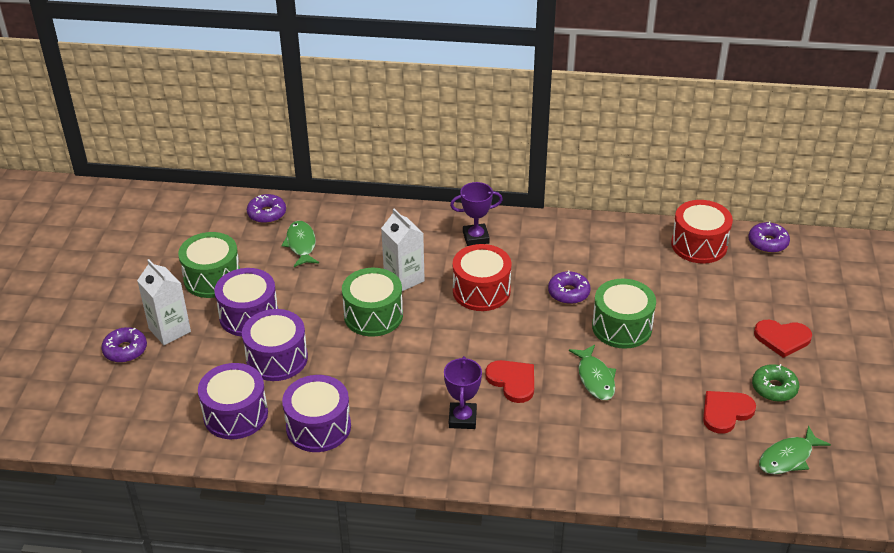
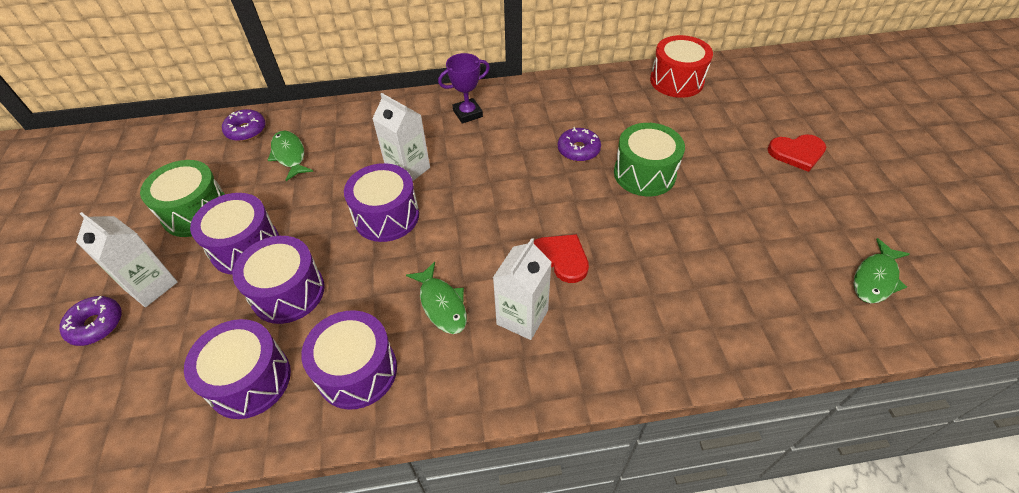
camera: 15 degrees left, 10 degrees up
(373, 315) = (386, 216): green drum -> purple drum
(462, 418) = (522, 317): purple trophy -> white carton
(481, 291) = (492, 166): red drum -> none
(595, 378) = (643, 235): green fish -> green fish (441, 304)
(725, 412) = (788, 242): red heart -> none
(768, 243) = (734, 67): purple donut -> none
(774, 388) = (818, 205): green donut -> none

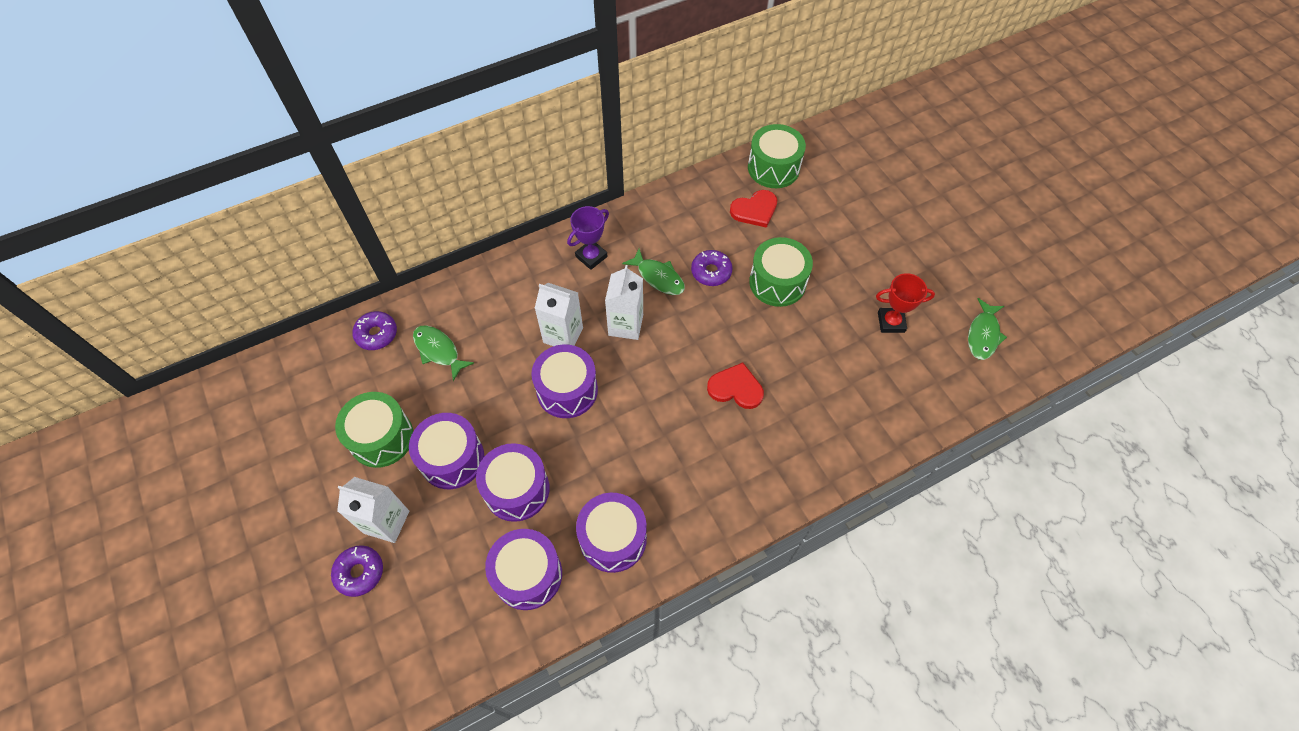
camera: 20 degrees left, 10 degrees up
(441, 304) = (655, 460): green fish -> green fish (658, 277)
(522, 317) = (725, 451): white carton -> white carton (625, 325)
(676, 81) = (773, 168): red drum -> green drum
(762, 239) = (891, 322): none -> red trophy
(797, 153) = (898, 226): red heart -> red heart (755, 210)

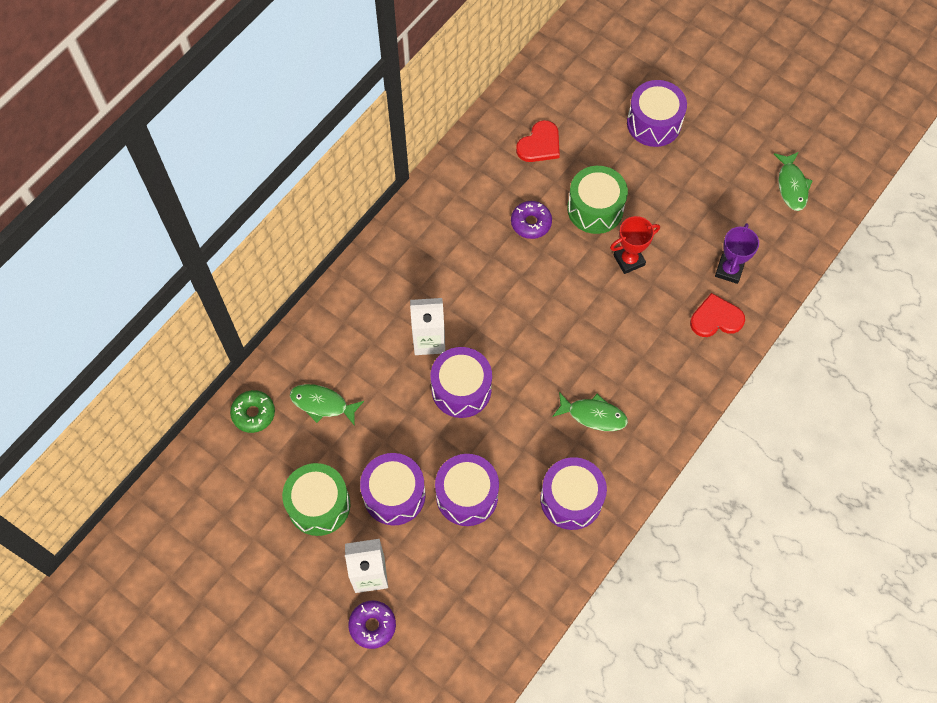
camera: 25 degrees left, 5 degrees up
(376, 334) = (253, 413): purple donut -> green donut
(528, 574) = (517, 561): purple drum -> purple drum (654, 123)
(591, 256) = (412, 253): purple trophy -> purple trophy (729, 270)
(625, 325) = (480, 306): white carton -> none
(658, 277) = (486, 248): green fish -> green fish (593, 415)
(736, 388) = (607, 323): red heart -> red heart (716, 318)
(773, 168) = (536, 93): green drum -> none
(891, 322) = (710, 206): red trophy -> red trophy (629, 260)

